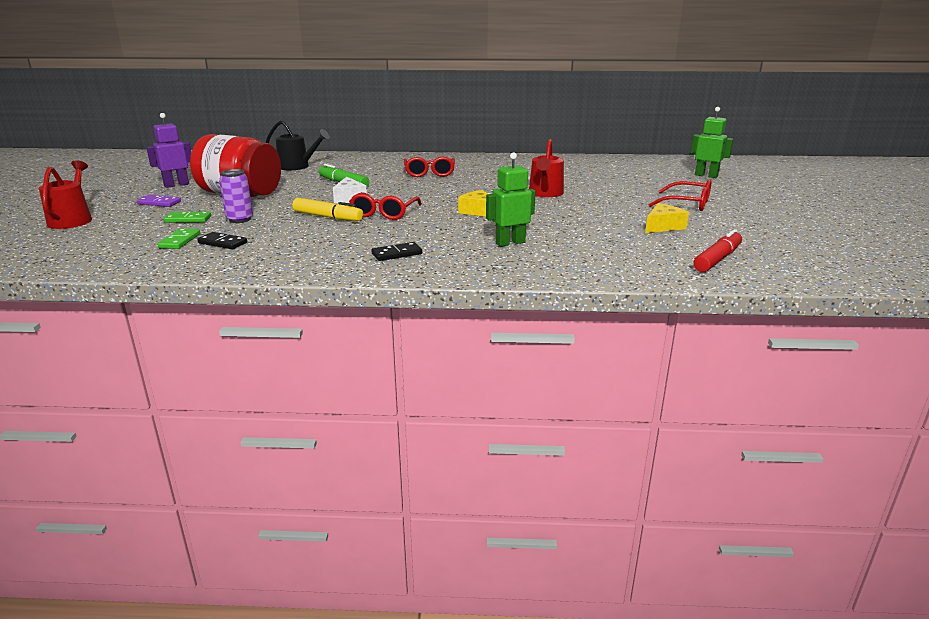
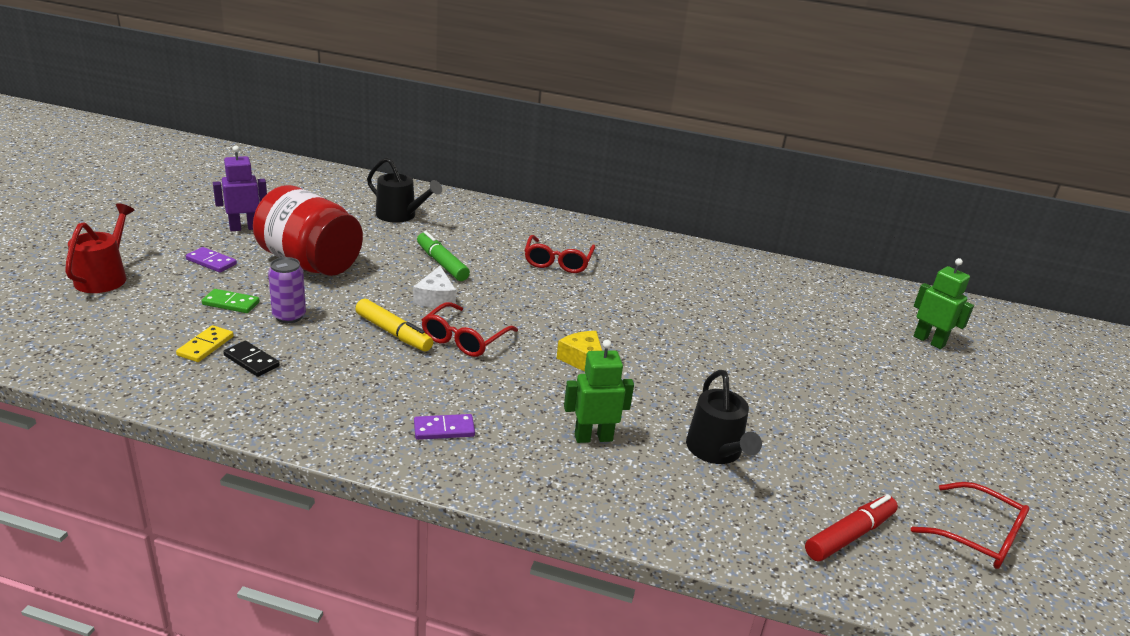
camera: 10 degrees right, 5 degrees up
(180, 241) = (205, 346): green domino -> yellow domino
(397, 254) = (444, 429): black domino -> purple domino
(545, 193) = (687, 338): red watering can -> none
(601, 237) = (716, 451): none -> black watering can
(663, 226) = (811, 446): yellow cheese -> none
(687, 204) = (869, 402): red glasses -> red glasses (978, 537)

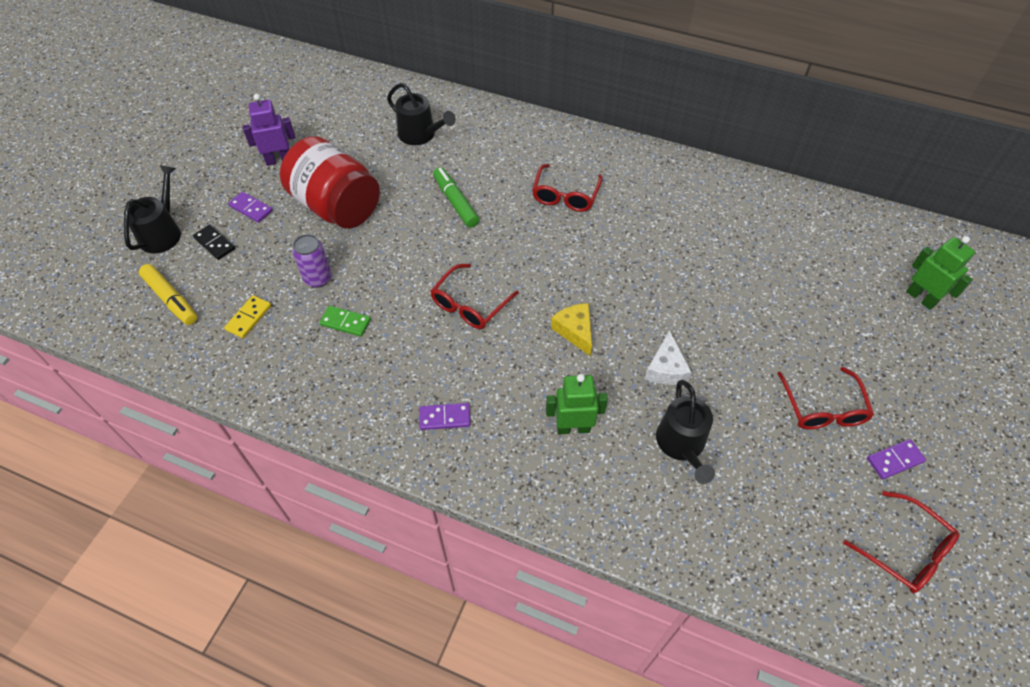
camera: 10 degrees right, 25 degrees up
(104, 277) = (163, 232): red watering can -> black watering can
(231, 303) = (268, 263): green domino -> green domino (345, 322)
(251, 361) = (286, 336): black domino -> black domino (215, 243)
(393, 333) = (407, 298): yellow marker -> yellow marker (171, 299)
(436, 298) = (447, 250): white cheese -> white cheese (666, 368)
(849, 535) = (785, 546): red marker -> none
(858, 422) = (823, 408): none -> red glasses
(943, 462) = (894, 460): none -> purple domino

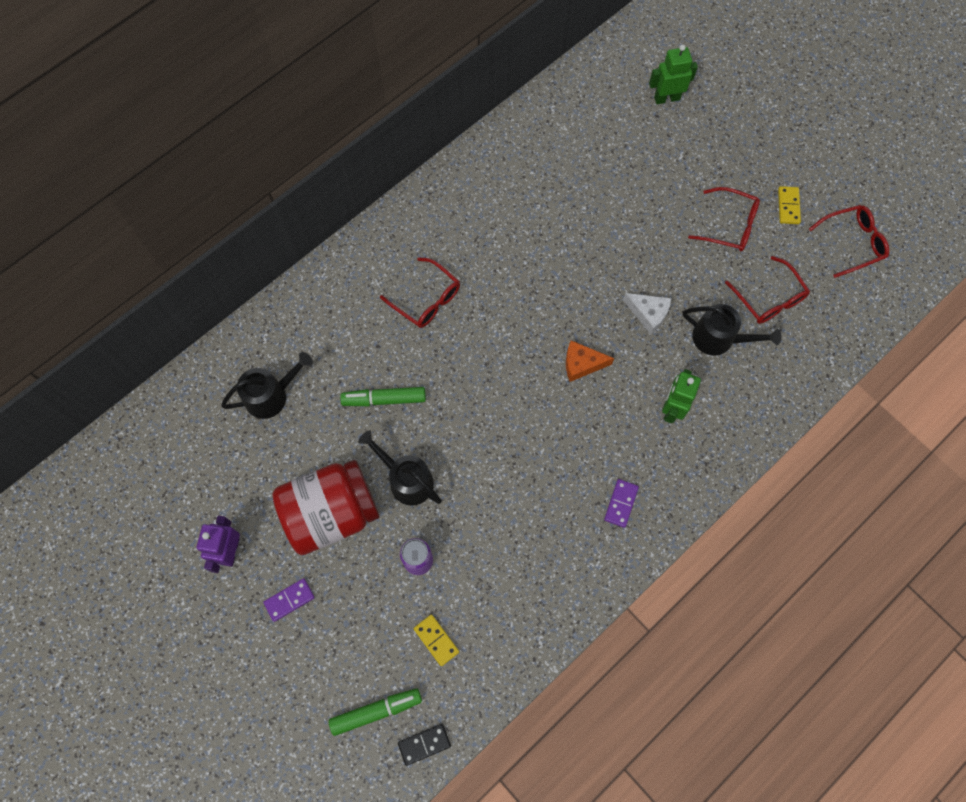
camera: 65 degrees left, 15 degrees up
(163, 232) = (277, 701): black watering can -> black watering can (406, 479)
(171, 299) = (376, 711): yellow marker -> green marker
(215, 243) = (321, 650): black domino -> black domino (424, 744)
(345, 322) = (483, 552): green domino -> none
(469, 305) = (514, 437): red glasses -> red glasses (769, 299)
(575, 331) = (582, 364): yellow cheese -> orange cheese
(894, 460) = (788, 206): purple domino -> yellow domino

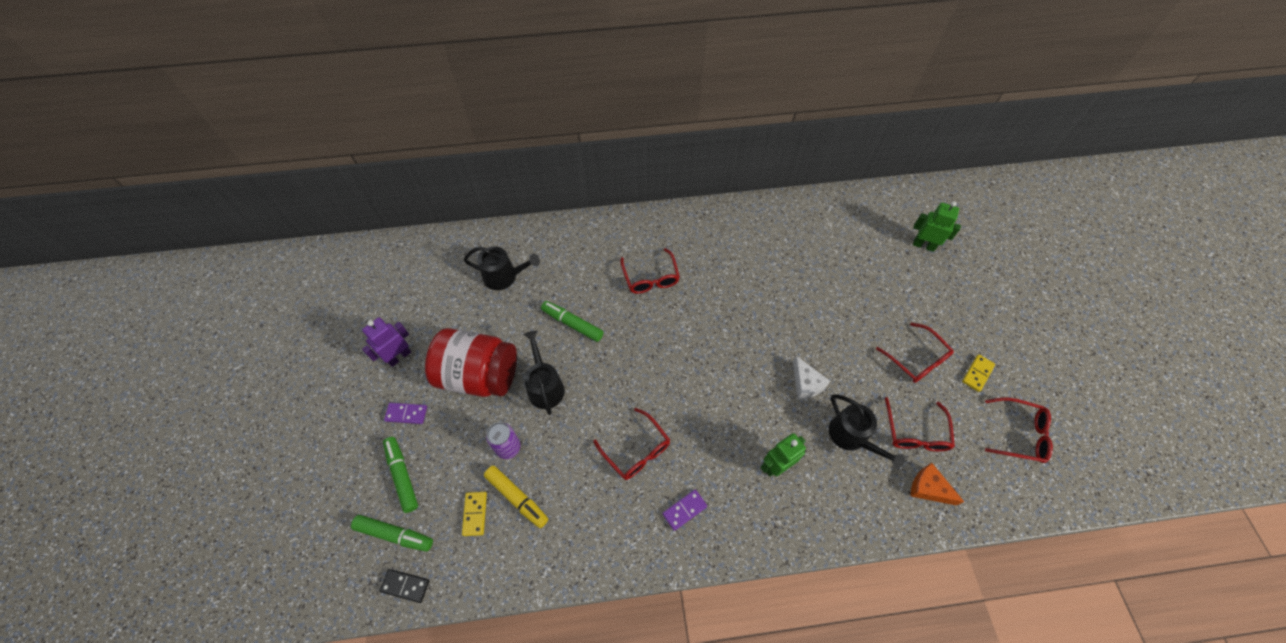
camera: 35 degrees right, 10 degrees down
(337, 657) = (402, 476): none -> green marker
(463, 599) = (517, 497): none -> yellow marker
(540, 480) = (636, 450): none -> red glasses
(582, 364) = (728, 387): orange cheese -> orange cheese (928, 488)

